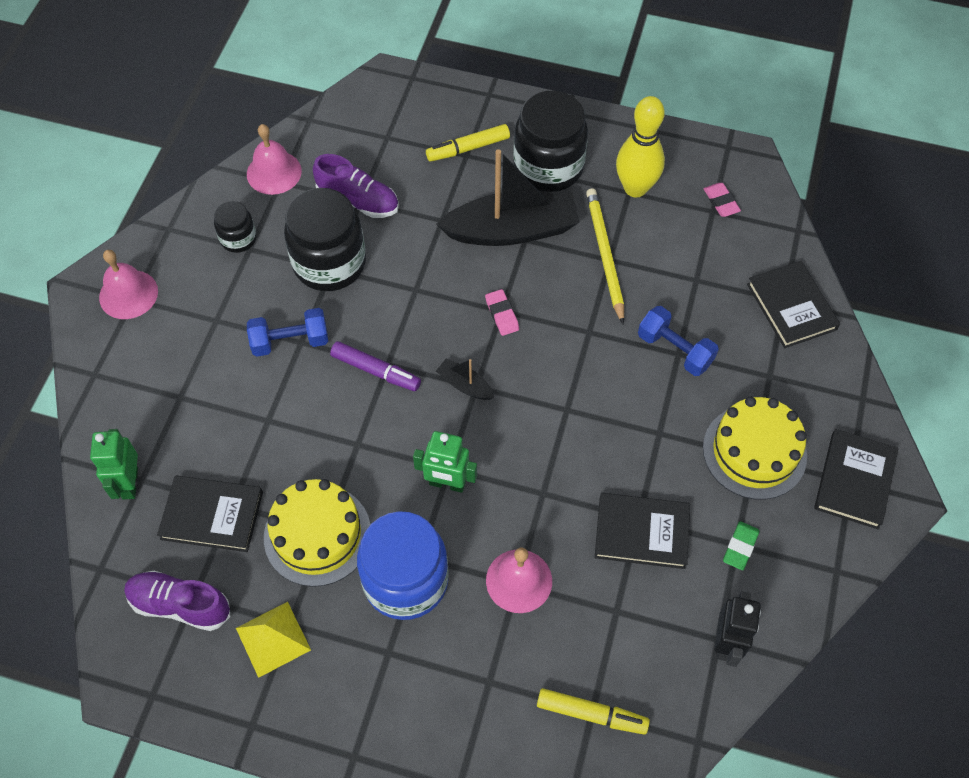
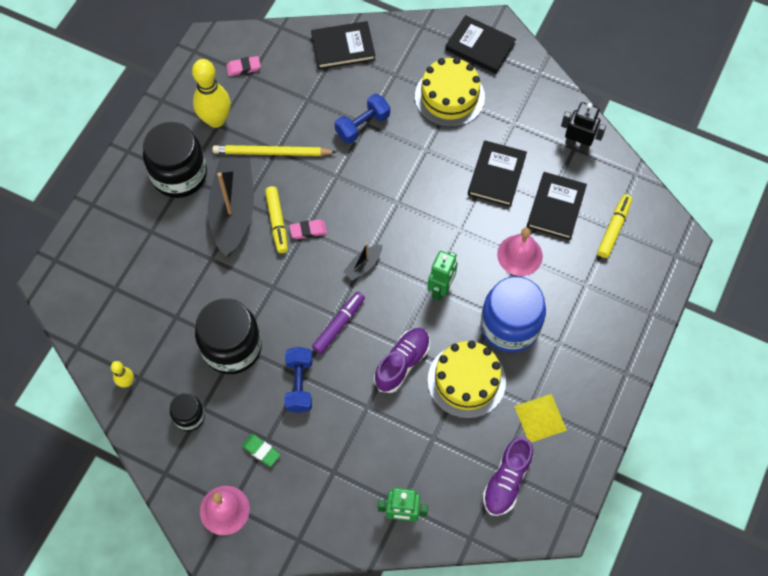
camera: 80 degrees left, 5 degrees up
(212, 515) = (439, 454): black book -> black book (556, 207)
(274, 172) = (127, 382): pink bell -> yellow bowling pin
(358, 200) = (174, 319): purple shoe -> purple shoe (402, 363)
(468, 148) = (144, 229): yellow marker -> yellow marker (277, 222)
(740, 547) = (515, 121): green eraser -> green eraser (261, 451)

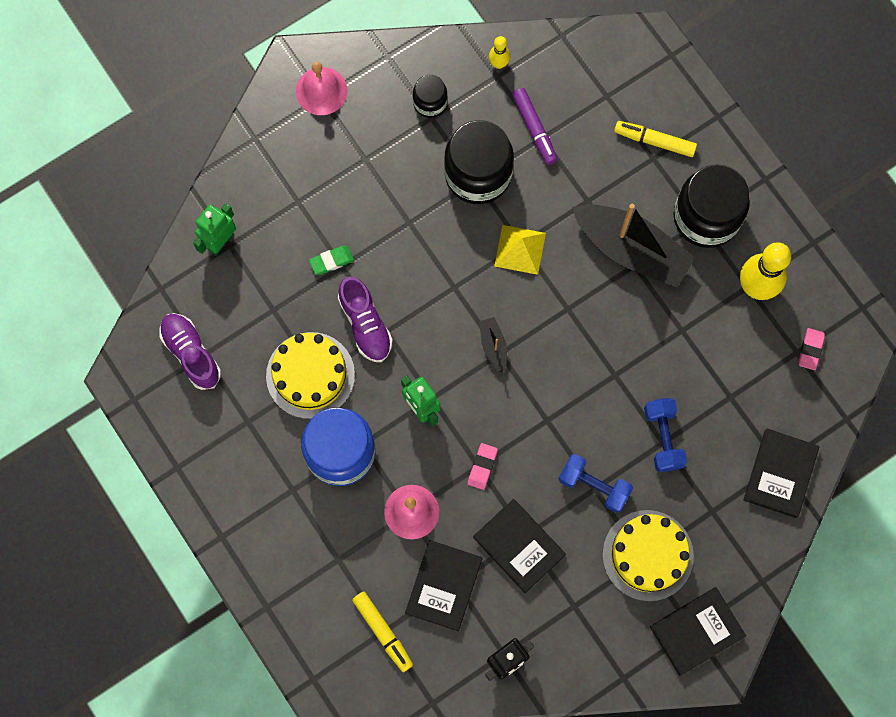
camera: 120 degrees right, 10 degrees up
(261, 451) = (357, 149): green eraser -> green eraser (331, 261)
(272, 153) = (681, 324): yellow pencil -> none
(277, 222) = (593, 286): yellow marker -> yellow marker (654, 141)
(299, 384) = (402, 217): blue dumbbell -> blue dumbbell (594, 486)
(308, 230) = (565, 312): pink eraser -> pink eraser (482, 467)
(338, 325) = (442, 286): purple marker -> purple marker (534, 129)
(540, 418) = (230, 423): yellow pyramid -> yellow pyramid (520, 249)
(556, 207) = (443, 586): black book -> black book turned 60 degrees clockwise

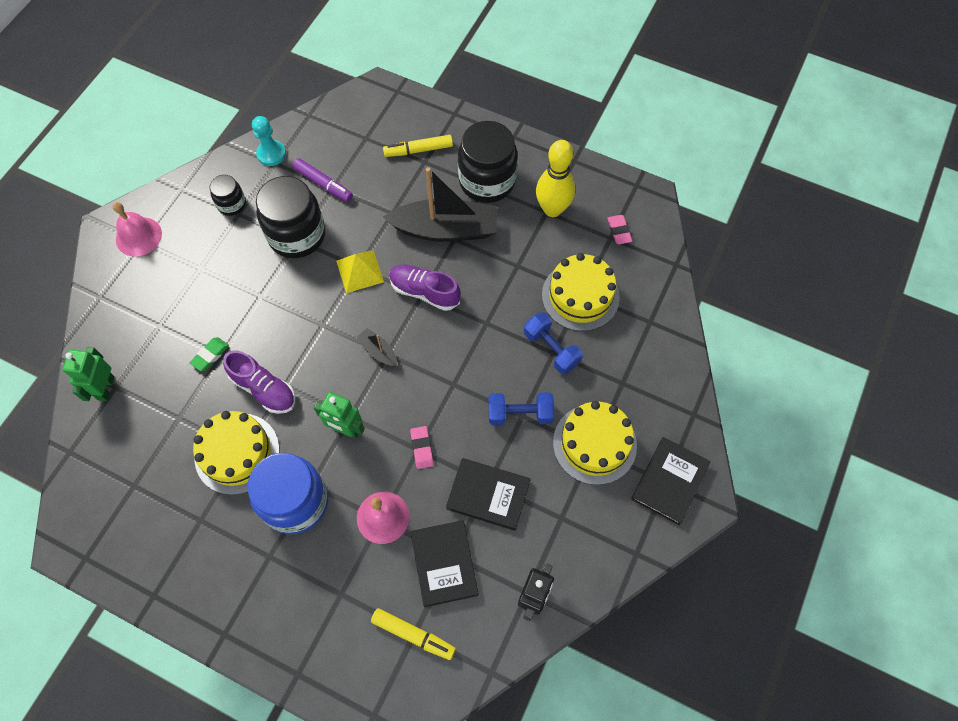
camera: 30 degrees left, 10 degrees down
(191, 353) = (121, 491): purple shoe -> purple shoe (424, 292)
(498, 63) = (271, 154): yellow bowling pin -> turquoise pawn
(726, 398) = (580, 296): none -> yellow cake
(780, 474) = (654, 328): black book -> none

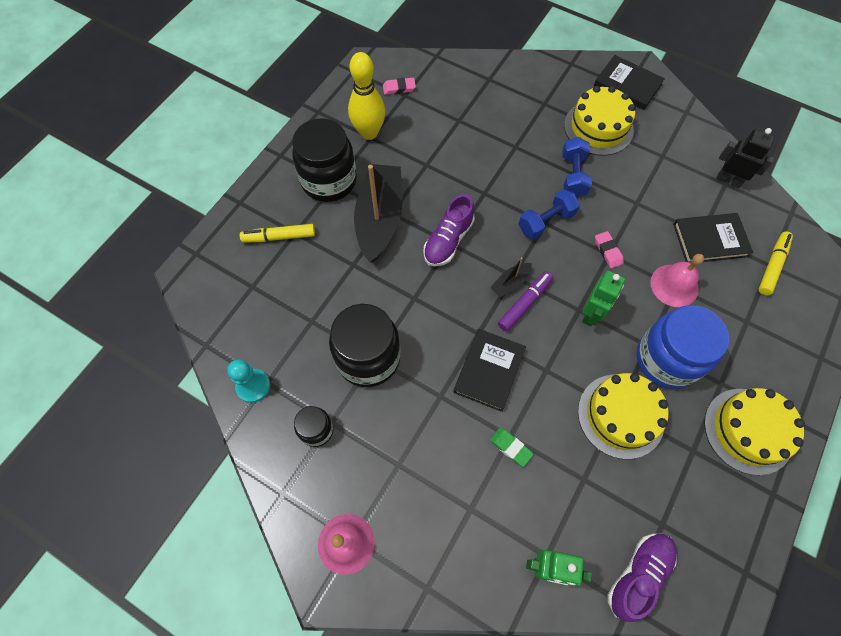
camera: 85 degrees left, 0 degrees up
(264, 389) = (550, 390): purple shoe -> purple shoe (638, 575)
(323, 184) = (305, 330): purple marker -> purple marker (524, 303)
(360, 271) = (419, 297): yellow pyramid -> none
(418, 150) = (279, 237): yellow marker -> yellow marker turned 90 degrees clockwise
(422, 448) = (608, 251): pink eraser -> pink eraser turned 75 degrees clockwise
(488, 495) = (647, 204): black book -> black book (489, 371)
(551, 349) = (512, 147): blue dumbbell -> blue dumbbell (546, 222)
(580, 296) = (461, 122): yellow cake -> yellow cake (748, 430)

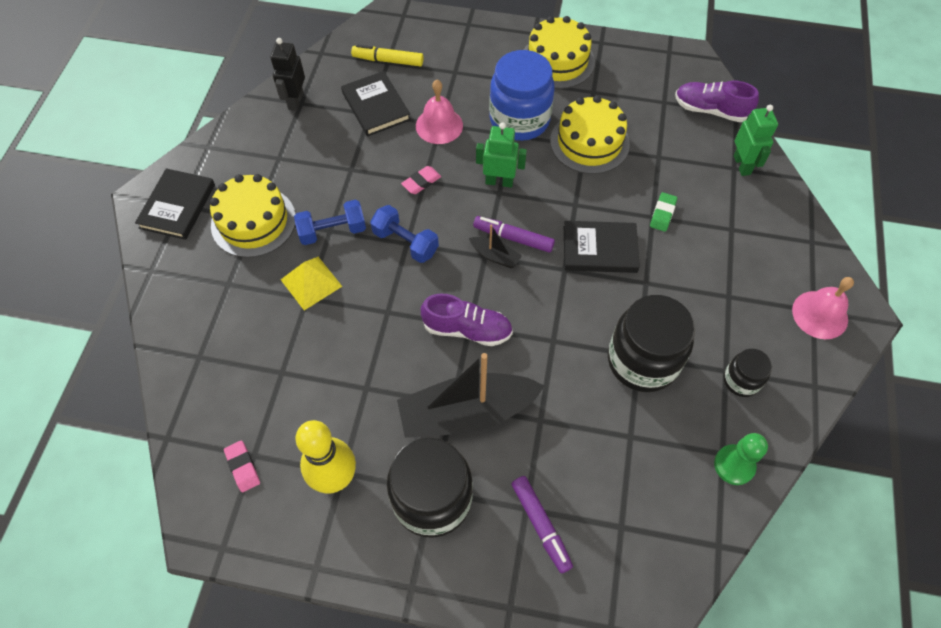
camera: 110 degrees left, 5 degrees down
(253, 386) = (734, 465): turquoise pawn -> green pawn
(279, 237) = (541, 525): yellow marker -> purple marker
(528, 151) = (311, 283): none -> yellow pyramid

